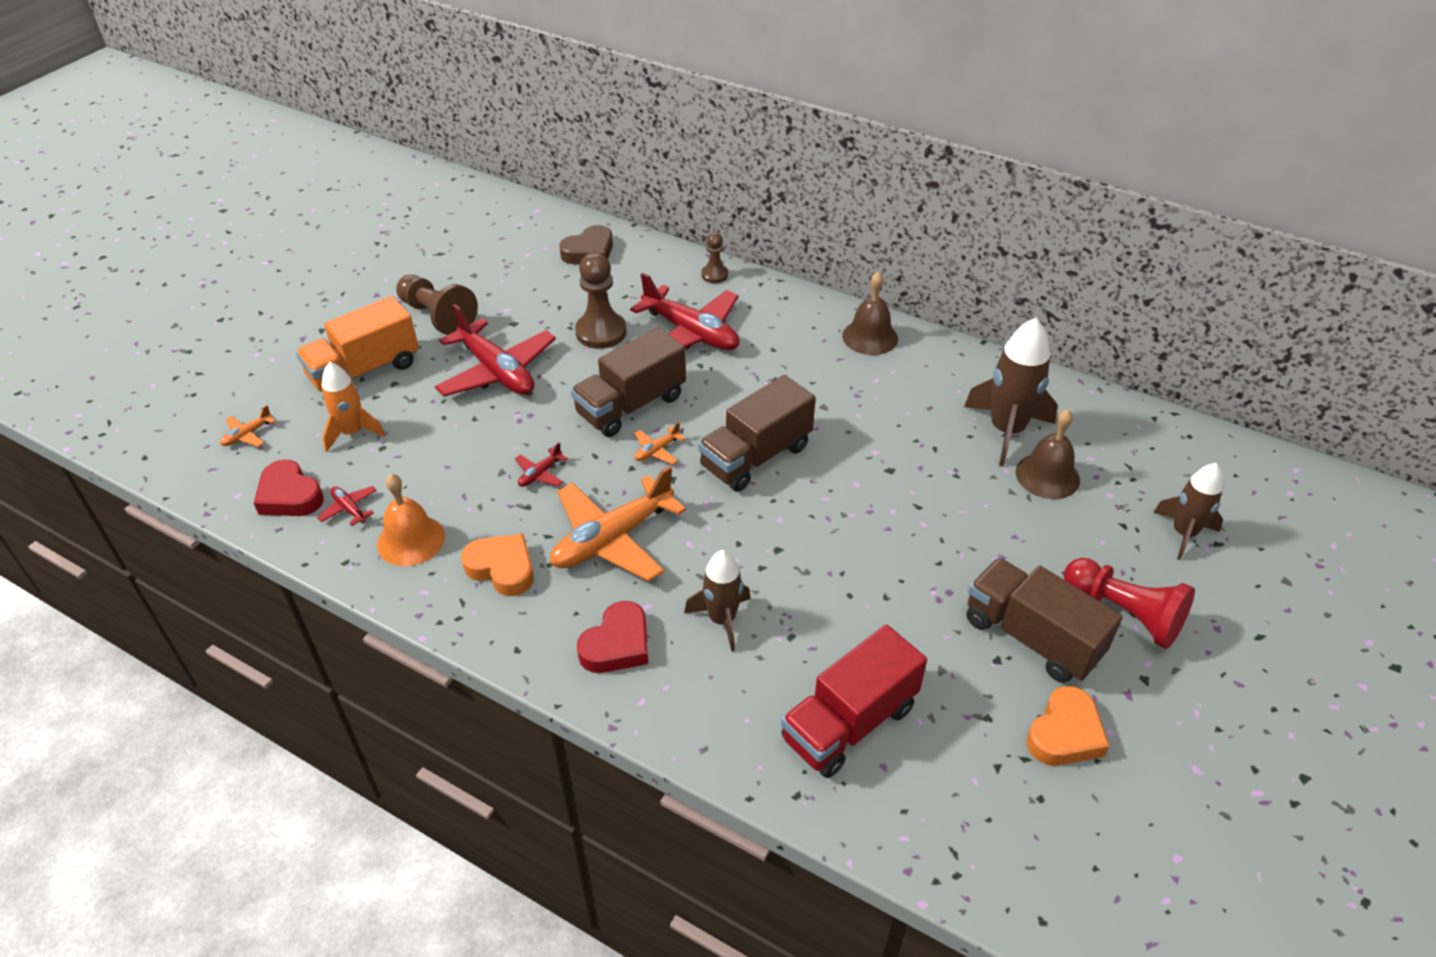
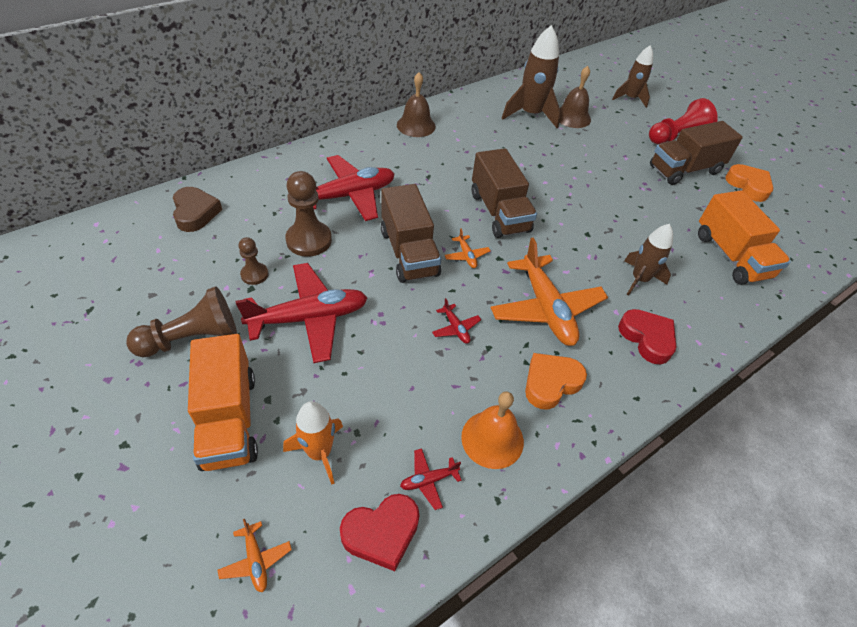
camera: 70 degrees left, 5 degrees up
(714, 275) = (292, 161): brown pawn -> brown pawn (254, 274)
(849, 723) = (731, 256): red truck -> orange truck

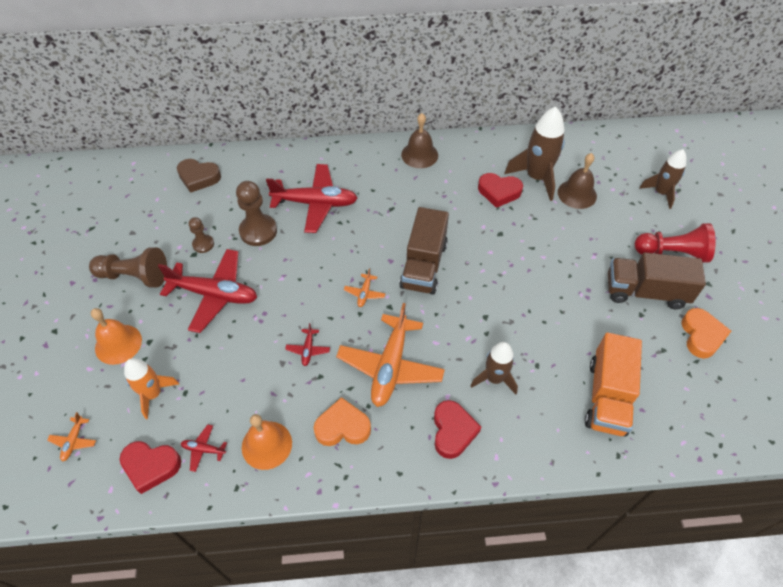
camera: 35 degrees right, 5 degrees up
(195, 213) = (198, 177): brown heart -> brown heart turned 90 degrees clockwise
(229, 419) = (118, 344): orange truck -> orange bell
(409, 252) = (322, 272): brown truck -> none
(510, 134) = (499, 192): none -> red heart

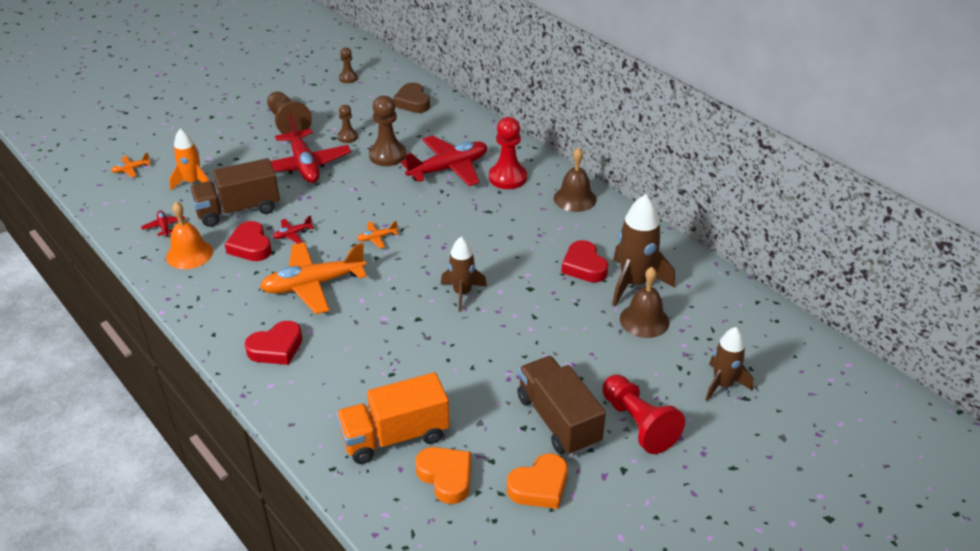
camera: 55 degrees right, 15 degrees down
(111, 200) = (348, 78): none -> brown pawn
(118, 344) = (222, 147): orange bell -> none
(151, 466) = (134, 210): red heart -> red heart (250, 246)
(315, 203) = (448, 169): red plane -> red plane turned 90 degrees counterclockwise
(342, 427) = (234, 284): orange heart -> orange heart (446, 477)
(360, 176) = (507, 178): none -> red pawn
(424, 265) = (441, 257): brown truck -> brown truck (238, 210)
(494, 378) = (352, 351): brown rocket -> brown rocket (462, 293)

